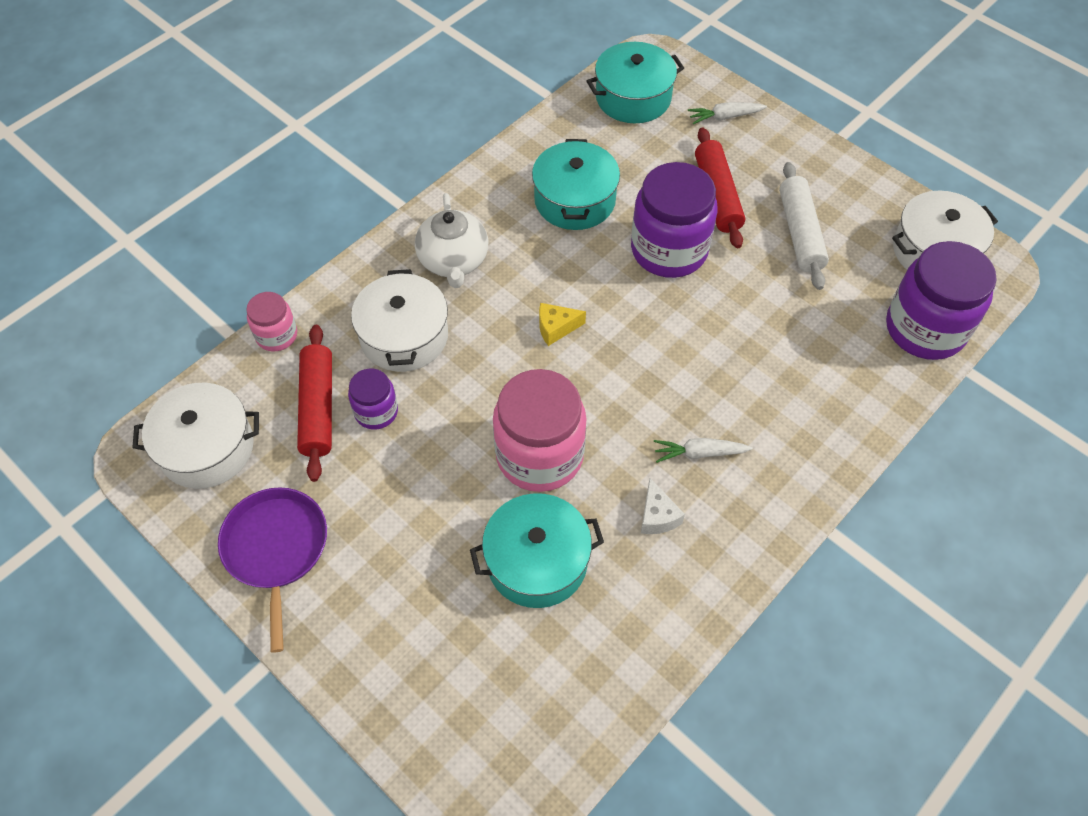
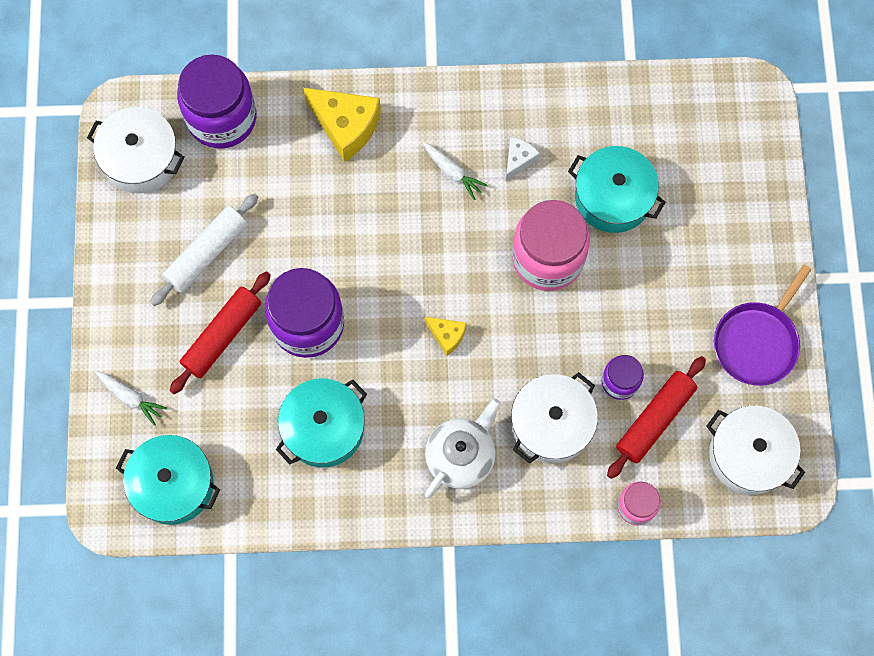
camera: 135 degrees left, 15 degrees up
(829, 410) = (346, 126): none -> yellow cheese

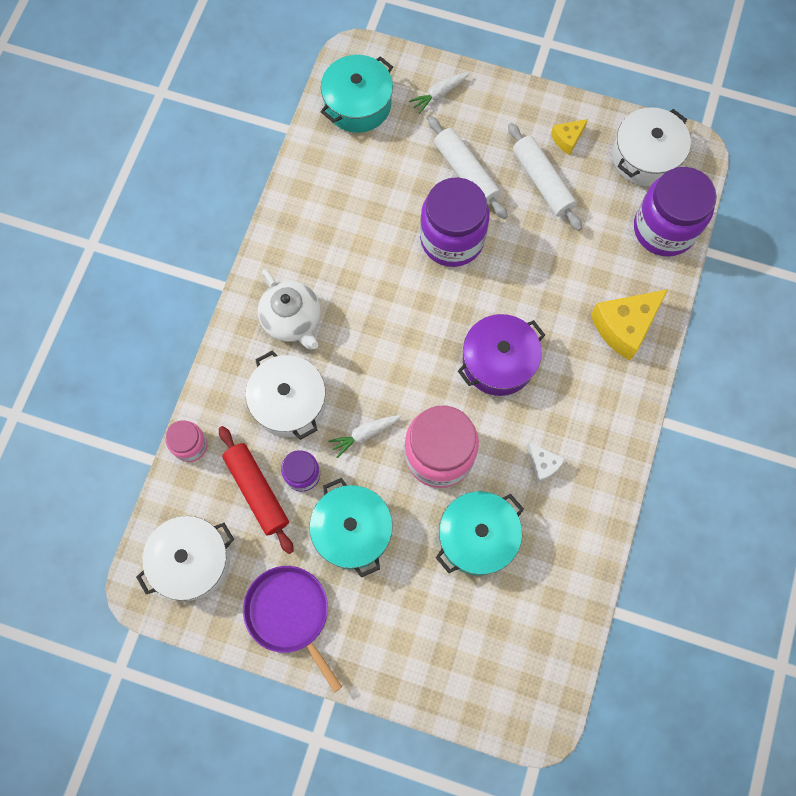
camera: 110 degrees right, 0 degrees up
(222, 335) = (466, 173): red rolling pin -> white rolling pin
(324, 428) = (358, 223): turquoise pot -> turquoise pot (352, 531)
(429, 233) = (498, 362): none -> purple pot
(447, 336) = (400, 344): yellow cheese -> yellow cheese (567, 139)
(453, 172) = (550, 402): white carrot -> white carrot (364, 434)

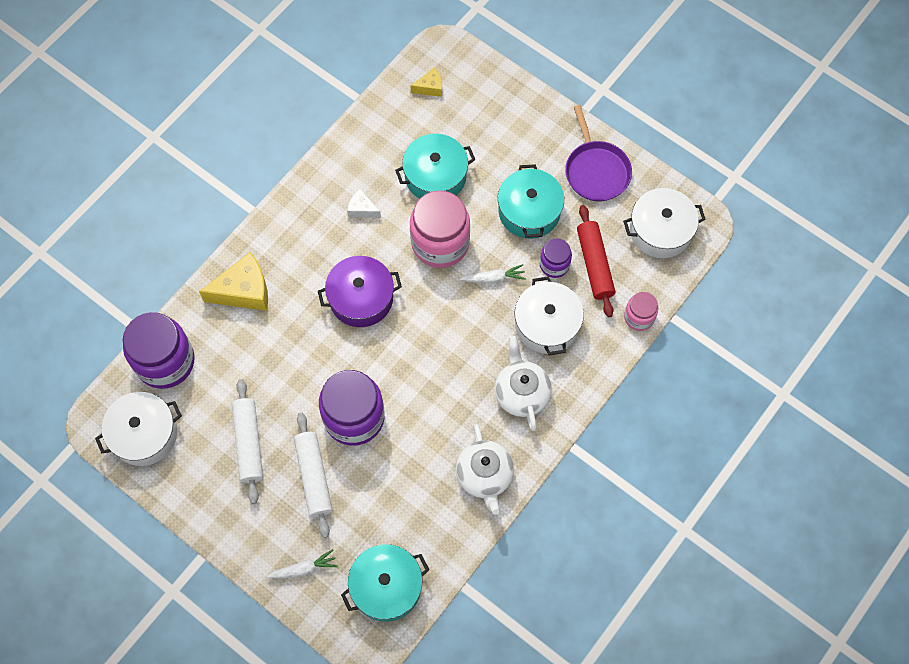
camera: 160 degrees left, 5 degrees down
(302, 228) = (485, 476): none -> white teapot
(543, 464) = (362, 209): white cheese -> white cheese turned 45 degrees counterclockwise
(567, 139) = (205, 477): yellow cheese -> yellow cheese (430, 87)

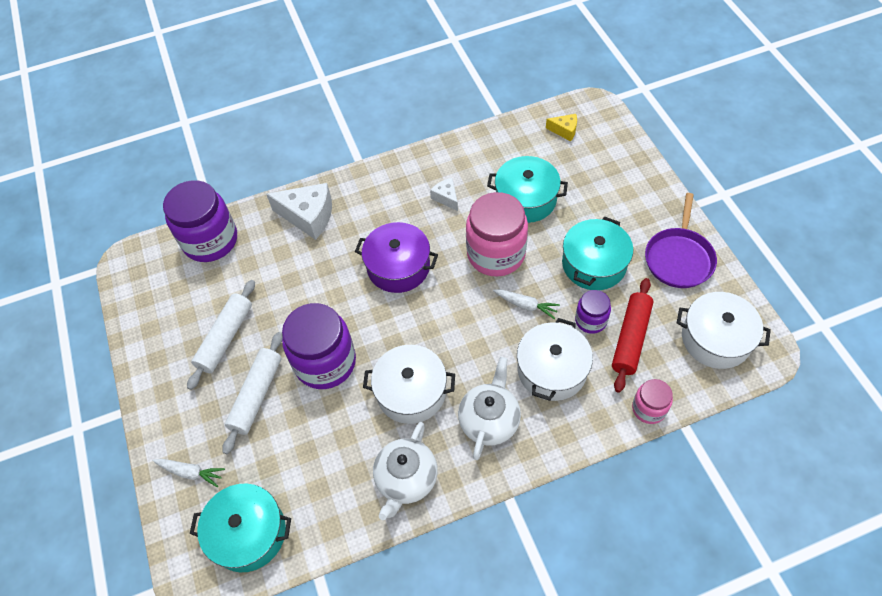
camera: 35 degrees right, 10 degrees down
(144, 434) = (153, 288): white pot -> white pot (411, 392)
(244, 291) = (308, 216): yellow cheese -> white cheese

